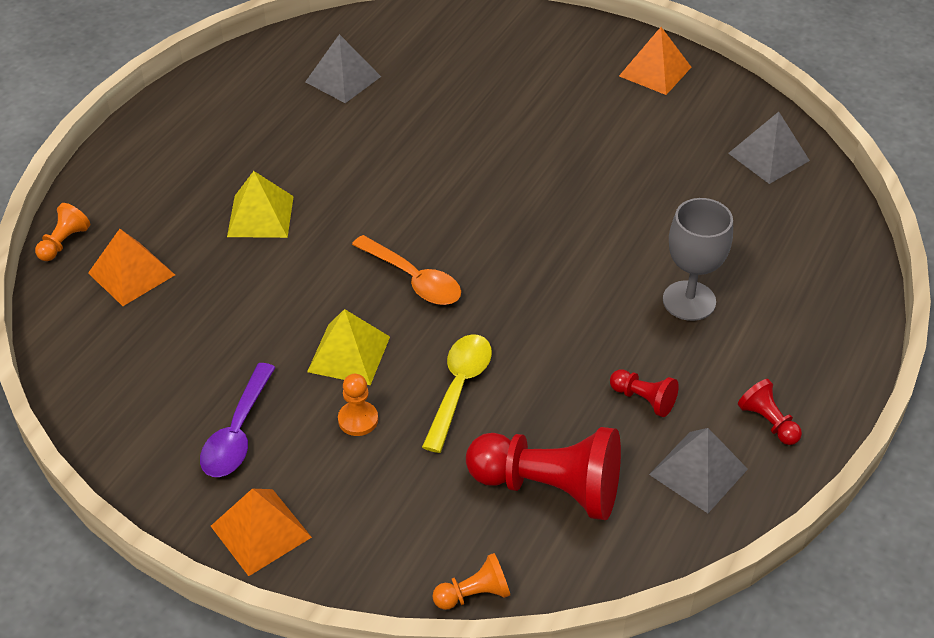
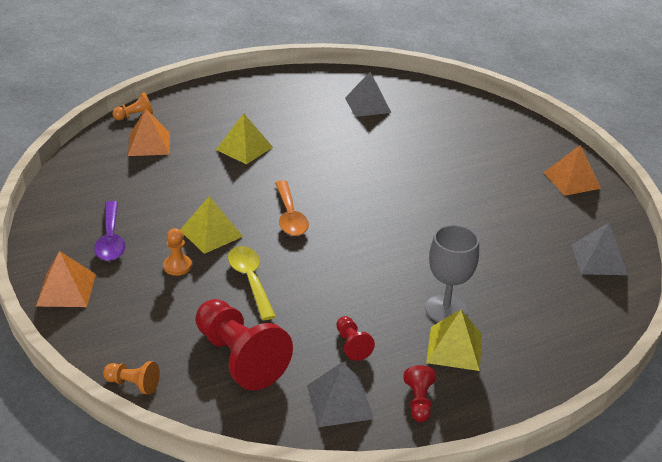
camera: 35 degrees right, 10 degrees down
(237, 433) = (111, 239): purple spoon -> purple spoon turned 60 degrees counterclockwise
(459, 387) = (250, 280): yellow spoon -> yellow spoon turned 75 degrees counterclockwise
(740, 341) = (454, 348): none -> yellow pyramid

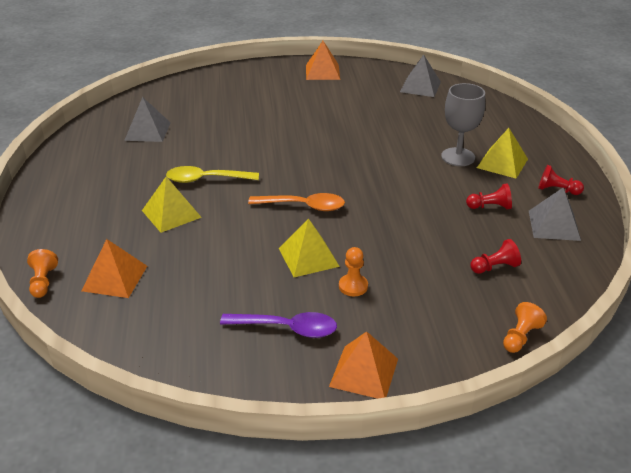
camera: 70 degrees left, 0 degrees up
(239, 357) = (494, 267): red pawn -> red pawn, size x0.47
(250, 280) = (391, 244): yellow spoon -> yellow spoon (206, 179)

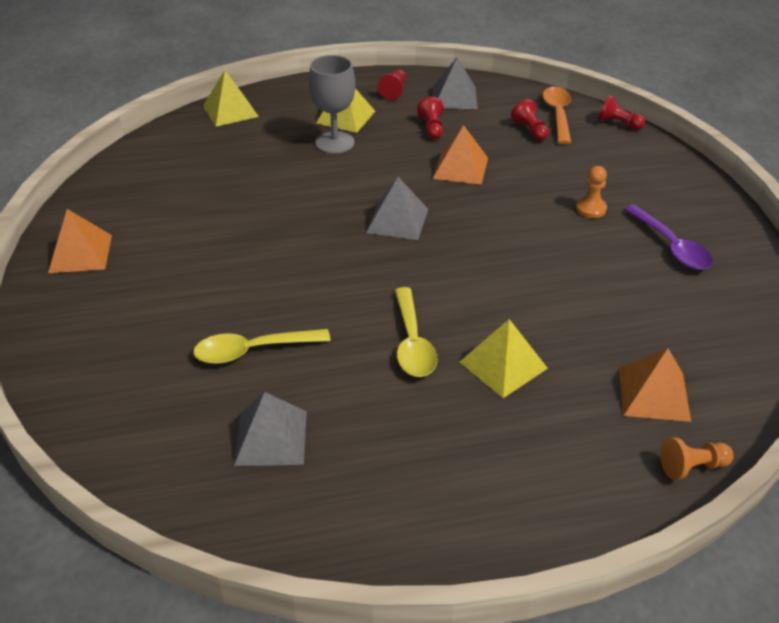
camera: 95 degrees left, 5 degrees up
(218, 125) = (252, 351): none -> yellow spoon
(287, 328) = (671, 246): purple spoon -> purple spoon turned 150 degrees clockwise
(304, 206) = (458, 249): orange spoon -> orange spoon (557, 114)
(308, 257) = (554, 240): yellow pyramid -> yellow pyramid (230, 111)
(364, 372) = (702, 199): orange pyramid -> orange pyramid (460, 168)
(420, 87) = (151, 165): grey pyramid -> grey pyramid (397, 220)
(520, 337) = (618, 124): orange pawn -> red pawn

